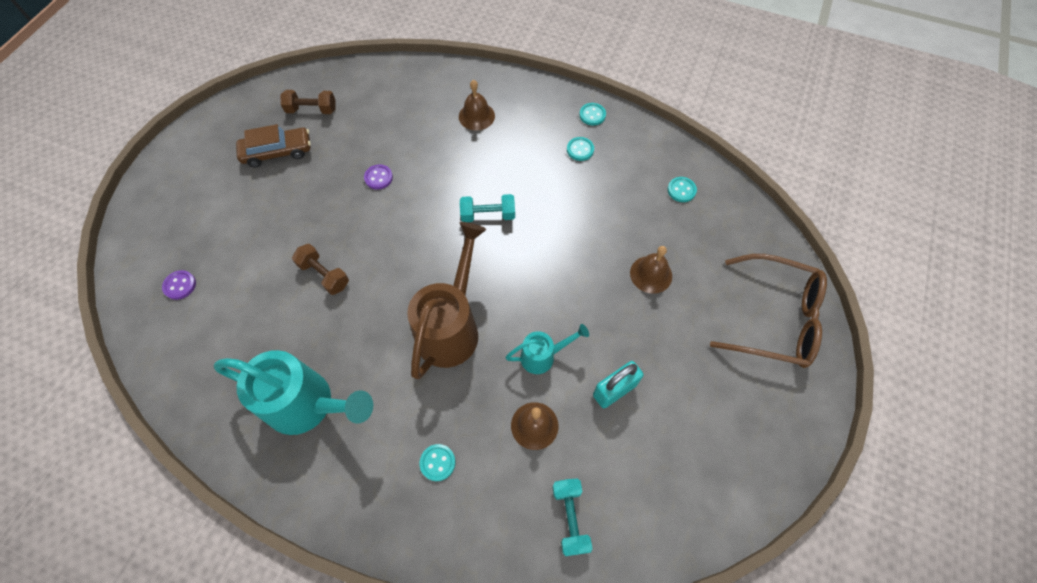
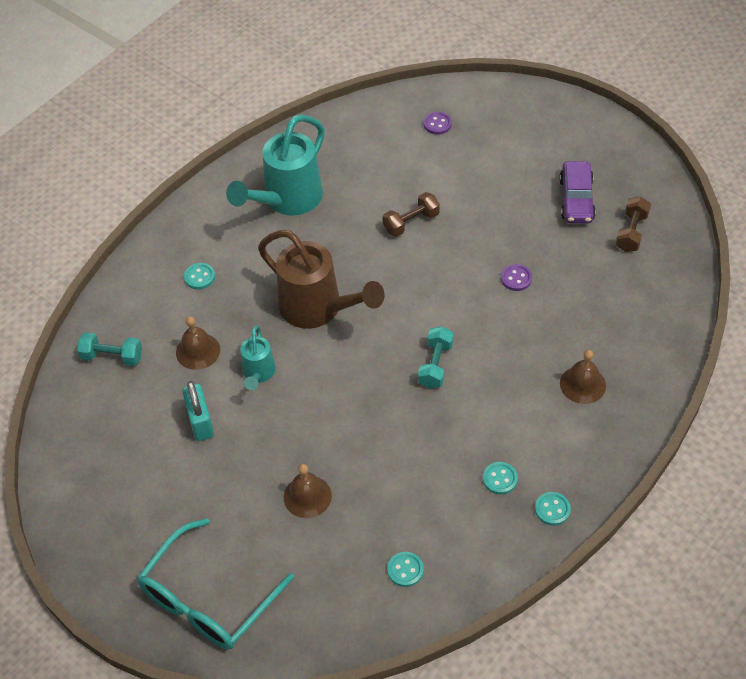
camera: 110 degrees right, 10 degrees down
(277, 152) = (576, 199): brown car -> purple car
(774, 318) = (209, 598): brown glasses -> turquoise glasses

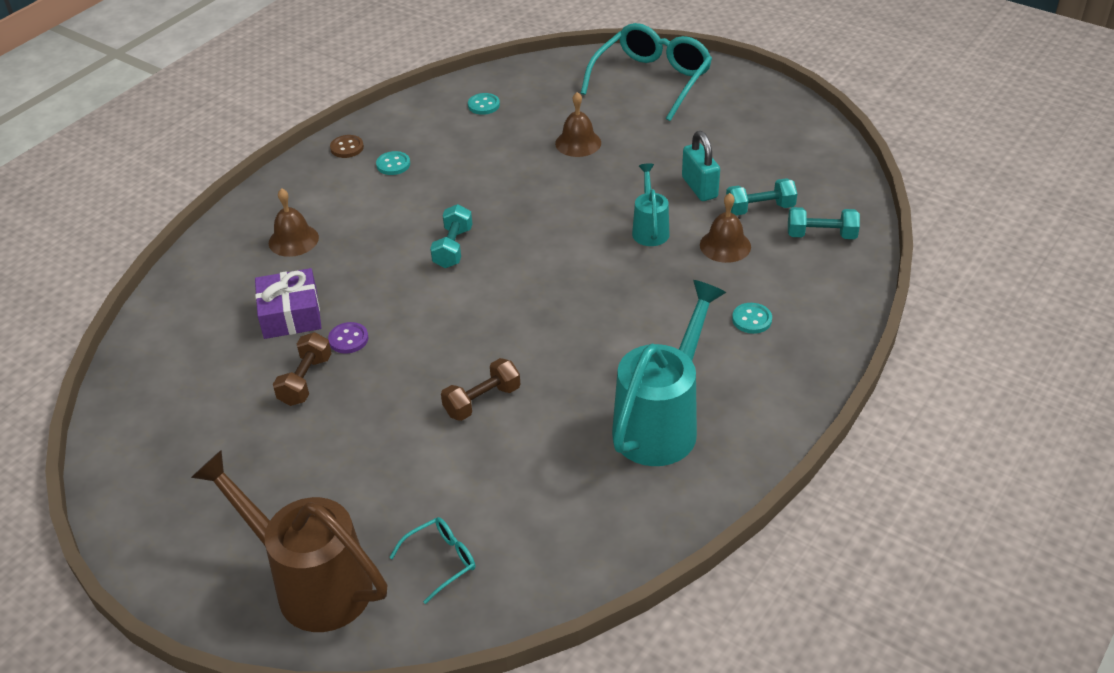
camera: 175 degrees right, 10 degrees down
(154, 391) = (759, 209): none -> turquoise dumbbell
(318, 309) = (594, 293): brown watering can -> brown watering can (312, 583)
(437, 124) = (440, 561): purple button -> turquoise glasses
(552, 509) = (347, 148): turquoise button -> brown button
(567, 304) = (290, 314): none -> purple gift
(576, 199) = (245, 445): purple car -> none
(631, 232) = (183, 403): brown dumbbell -> brown dumbbell (305, 380)

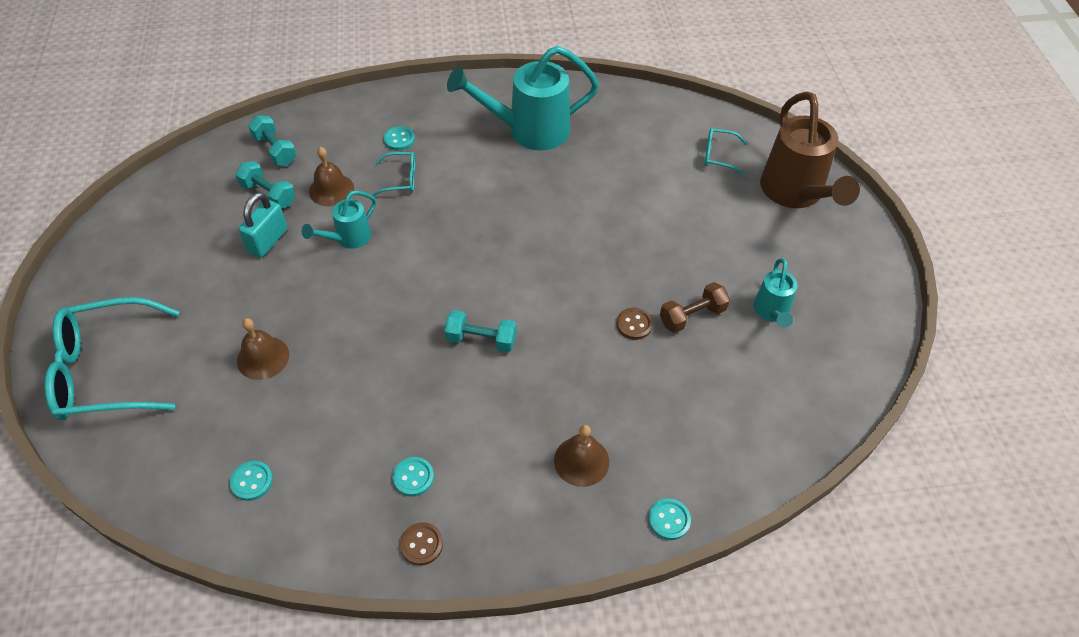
camera: 135 degrees left, 10 degrees up
(199, 253) = (669, 520): none -> turquoise button
(235, 436) = (771, 312): none -> turquoise watering can
(290, 314) = (653, 381): purple gift -> none
(348, 339) = (634, 324): purple button -> brown button
(453, 248) = (481, 340): turquoise dumbbell -> turquoise dumbbell turned 45 degrees clockwise
(482, 401) = (602, 215): brown dumbbell -> none
(691, 293) = (400, 179): none -> turquoise glasses

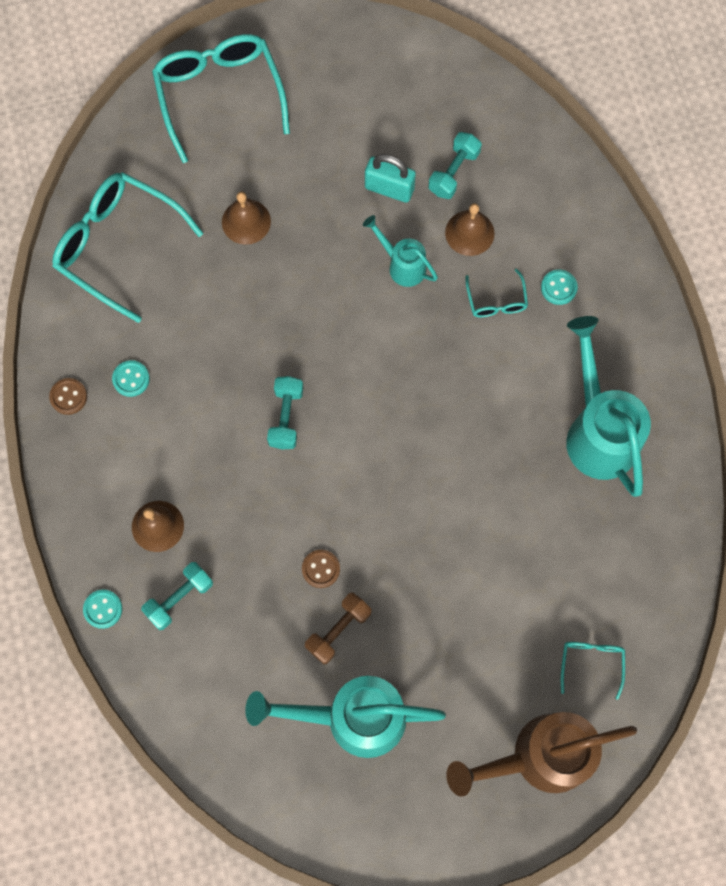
camera: 85 degrees right, 20 degrees up
(252, 481) = (118, 246): turquoise button -> turquoise glasses
(275, 150) = (521, 161): turquoise dumbbell -> turquoise dumbbell (179, 598)
(692, 316) = (338, 630): brown dumbbell -> brown dumbbell turned 75 degrees clockwise
(771, 312) = (353, 718): turquoise watering can -> turquoise watering can, size x1.91

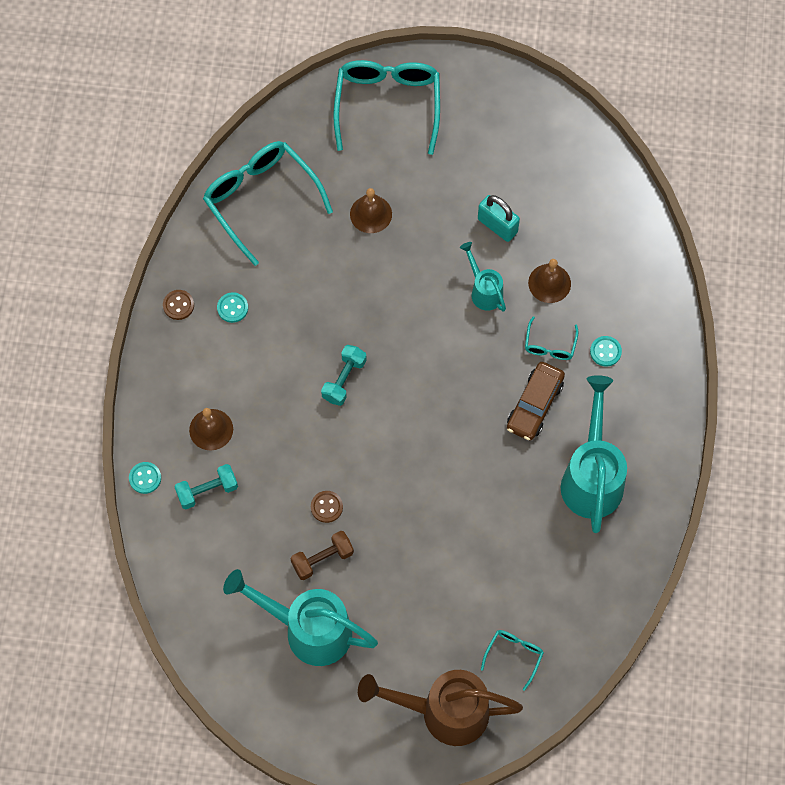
camera: 20 degrees right, 5 degrees down
(453, 172) = (555, 230): turquoise dumbbell -> none
(505, 373) = (534, 405): none -> brown car

